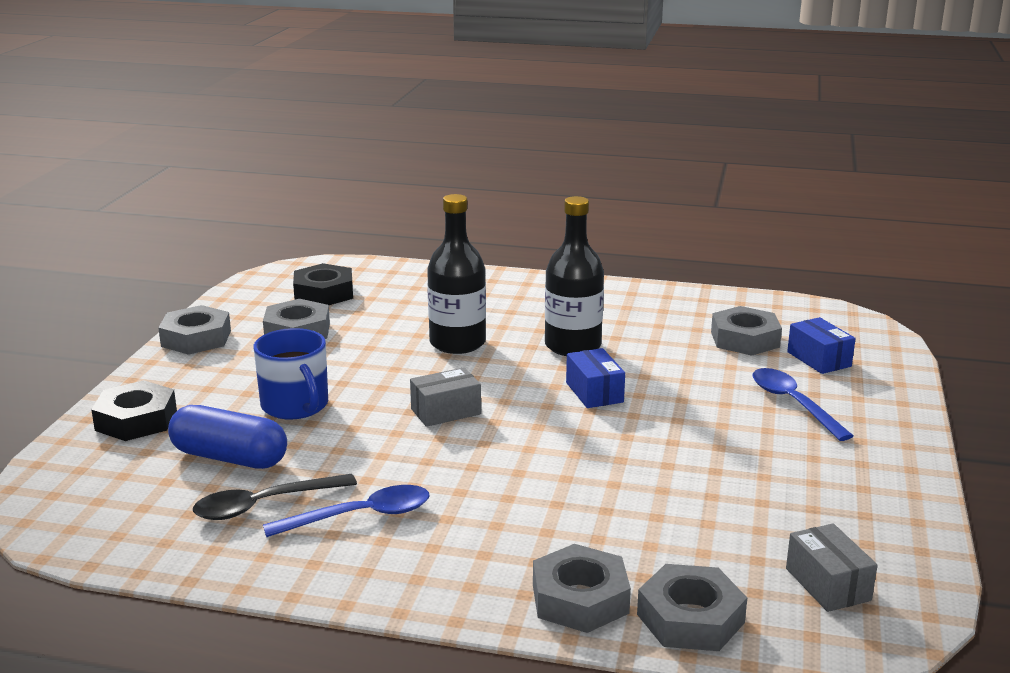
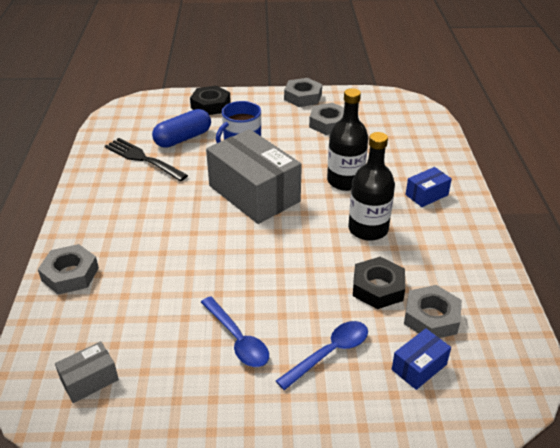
camera: 75 degrees right, 15 degrees up
(229, 458) = (183, 138): blue capsule -> blue capsule turned 45 degrees clockwise
(264, 505) = (142, 158): black spoon -> black fork
(324, 293) = (385, 120): black nut -> black nut (378, 288)
(360, 516) = (137, 188): blue spoon -> blue spoon (238, 339)
(445, 411) = (254, 193): grey box -> grey box, size x2.24
(594, 392) = (303, 248): blue box -> blue box (426, 195)
(690, 618) = (53, 319): grey nut -> none

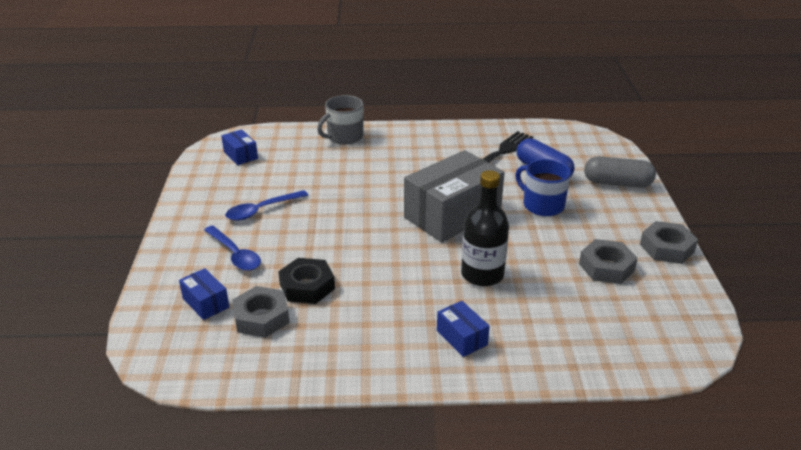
camera: 90 degrees right, 5 degrees down
(70, 274) = (344, 137): grey nut -> grey mug
(89, 380) = (240, 155): grey box -> blue box
(210, 105) = (617, 183): black nut -> grey capsule
(368, 229) = (396, 286): black bottle -> none

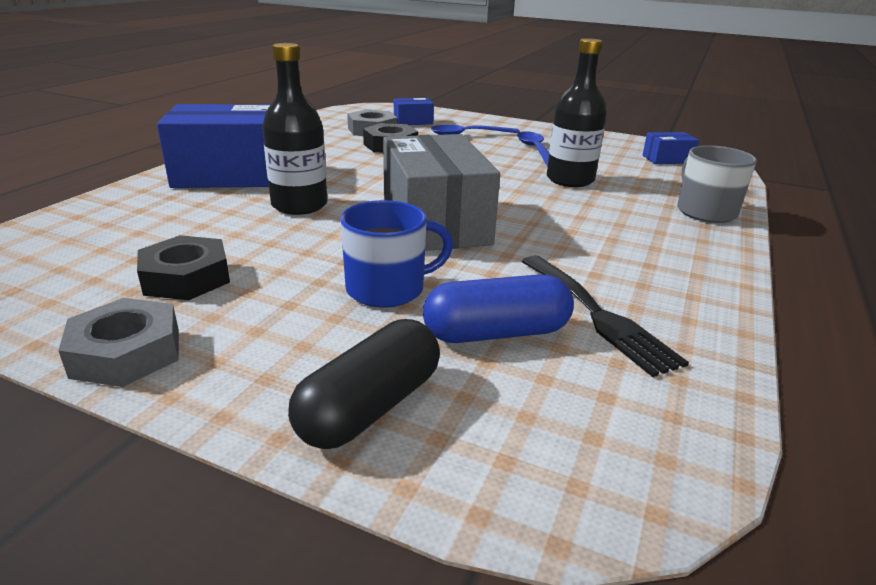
camera: 115 degrees right, 5 degrees down
(325, 184) = (570, 180): none -> black bottle
(461, 338) = (233, 175): blue box -> blue box, size x2.24
(606, 267) = (186, 278): grey nut -> black nut
(617, 183) = (370, 407): grey capsule -> black capsule

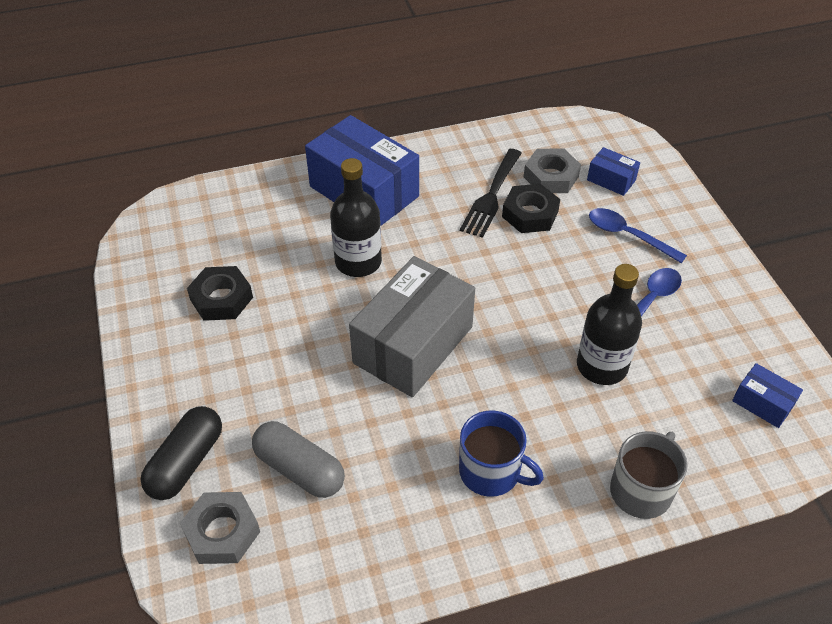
camera: 50 degrees right, 20 degrees up
(126, 353) = (144, 342): grey nut -> grey nut (222, 532)
(370, 407) = (186, 462): black capsule -> black capsule turned 60 degrees counterclockwise
(388, 289) = (298, 388): blue mug -> blue mug (491, 472)
(496, 333) = (299, 469): blue capsule -> grey capsule
(598, 315) = (370, 506): black fork -> black fork (491, 196)

